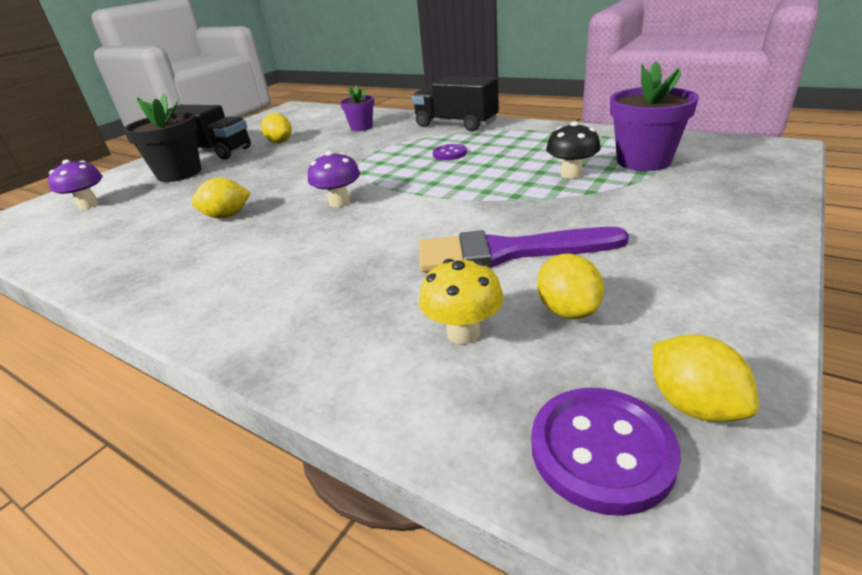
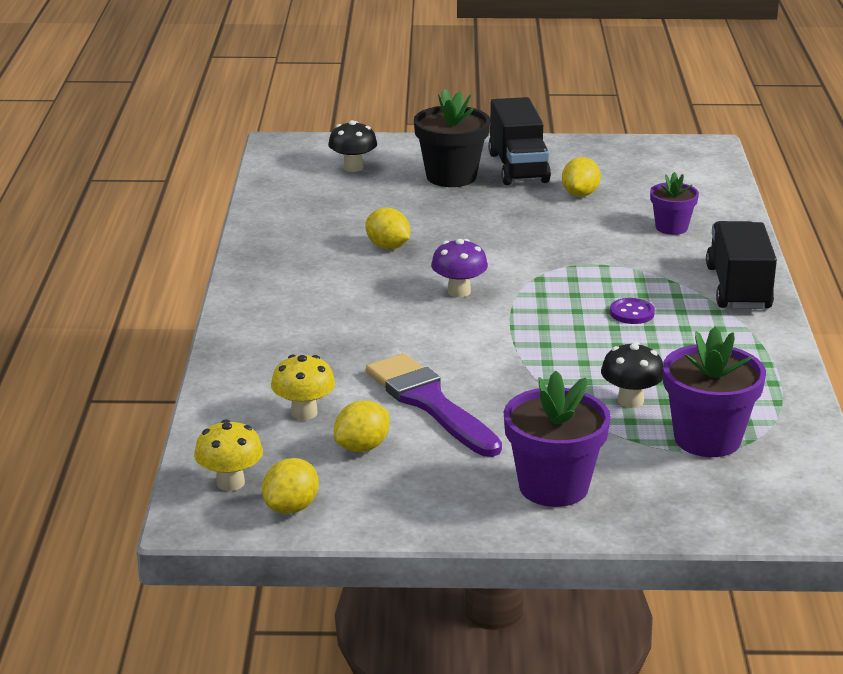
camera: 55 degrees right, 5 degrees down
(88, 205) = (353, 167): purple mushroom -> black mushroom
(601, 451) = (230, 483): purple button -> yellow mushroom
(695, 226) = (553, 487): none -> purple flower pot

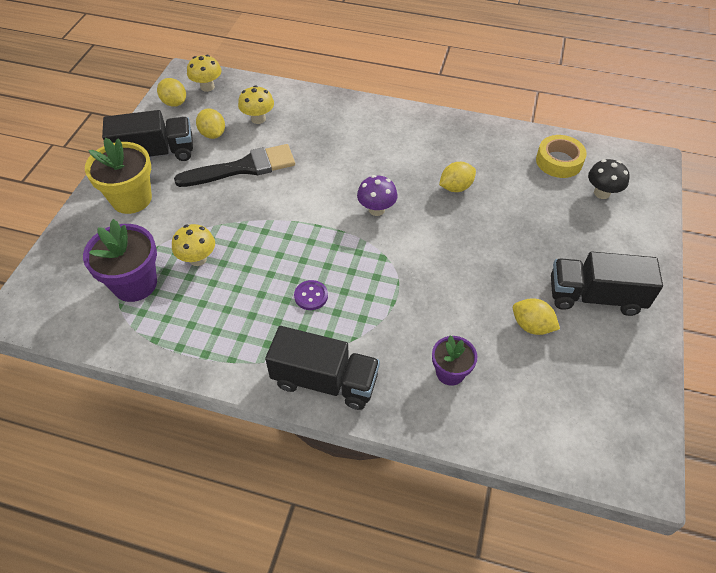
camera: 105 degrees right, 25 degrees up
(306, 191) = (559, 161): none -> yellow tape
(429, 403) = (243, 168): purple brush -> black brush
(437, 492) = (155, 154): none -> black truck
(451, 177) = (578, 247): black flower pot -> none
(553, 487) = (131, 199): purple flower pot -> yellow flower pot
(630, 401) = (198, 259): black mushroom -> yellow mushroom

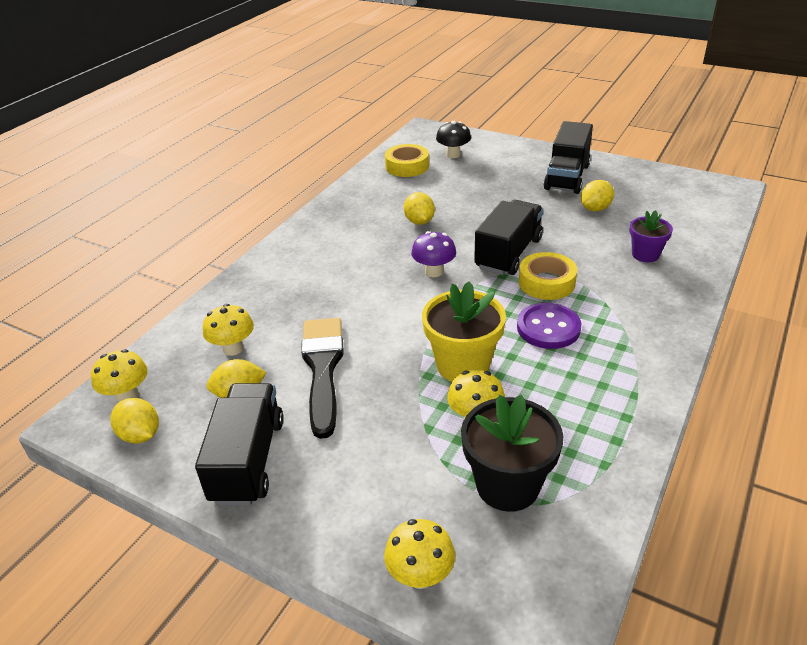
camera: 75 degrees left, 15 degrees down
(66, 249) = (420, 575): none -> yellow mushroom
(131, 199) = (337, 490): yellow flower pot -> yellow flower pot (463, 365)
(135, 284) = (507, 485): purple flower pot -> black flower pot
(174, 103) = (140, 435): yellow lemon -> yellow lemon turned 75 degrees clockwise
(311, 296) = (548, 328): purple button -> purple button, size x1.65
(324, 381) = (659, 328): black truck -> black truck (508, 254)
(379, 290) = (546, 282): none -> yellow tape

